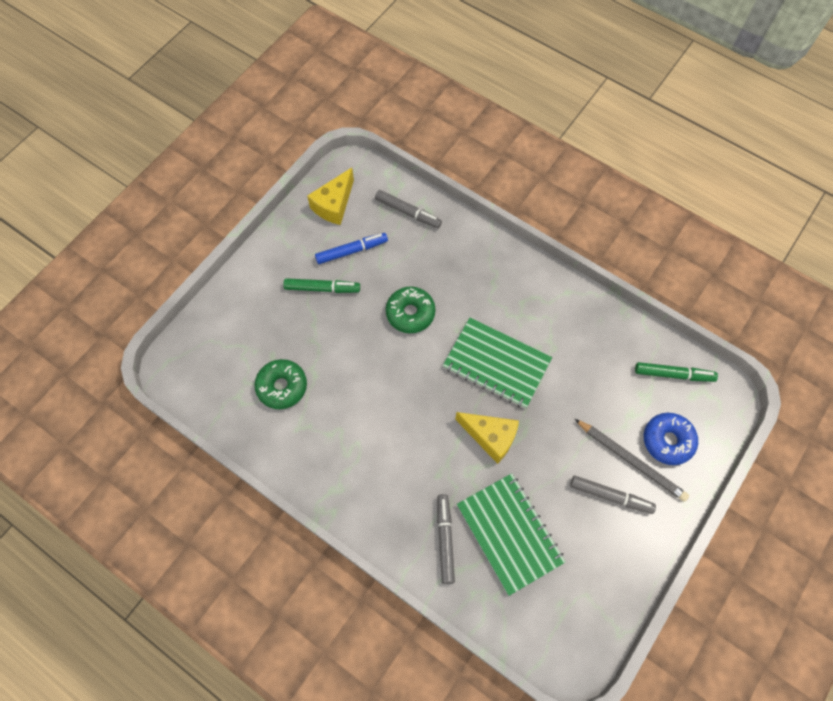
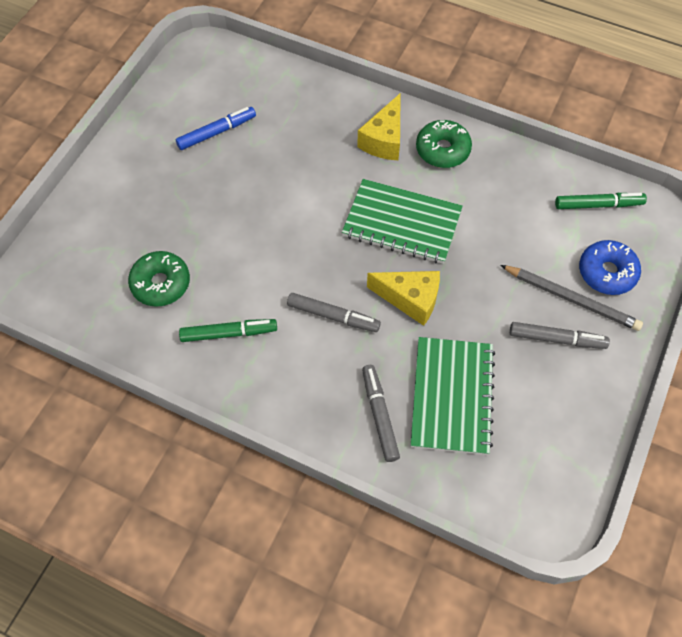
camera: 10 degrees left, 5 degrees down
(322, 288) = (190, 175): green marker -> green marker (229, 333)
(334, 205) = (188, 89): yellow cheese -> yellow cheese (384, 140)
(408, 212) = (273, 85): grey marker -> grey marker (333, 316)
(410, 313) = (295, 186): green donut -> green donut (442, 150)
(509, 533) = (452, 396): green notebook -> green notebook turned 45 degrees clockwise

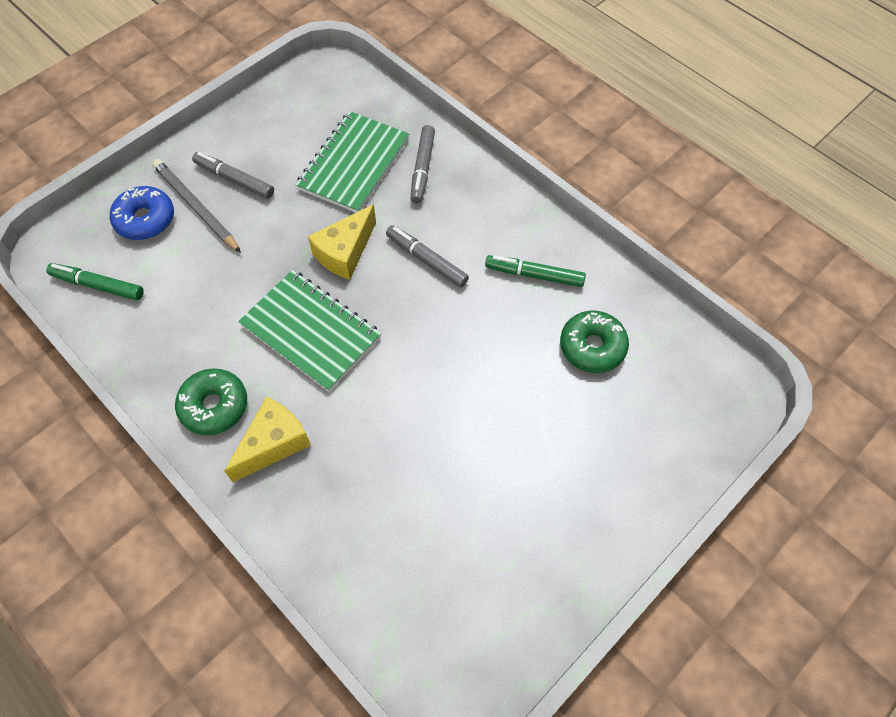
camera: 160 degrees left, 0 degrees up
(217, 132) = (477, 529): blue marker -> none
(410, 299) = (345, 252): yellow cheese -> yellow cheese turned 90 degrees counterclockwise

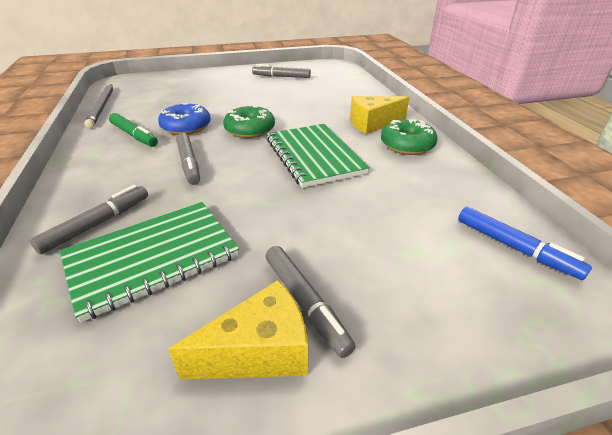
camera: 150 degrees left, 25 degrees down
(98, 285) = (515, 248): green marker -> blue marker
(145, 219) = (450, 300): blue donut -> blue donut (186, 127)
(196, 207) = (374, 287): grey pencil -> grey pencil (102, 107)
(345, 252) = (244, 188): yellow cheese -> yellow cheese (260, 351)
(509, 557) = (281, 77): none -> grey marker
(592, 347) = (155, 106): green donut -> green donut (250, 130)

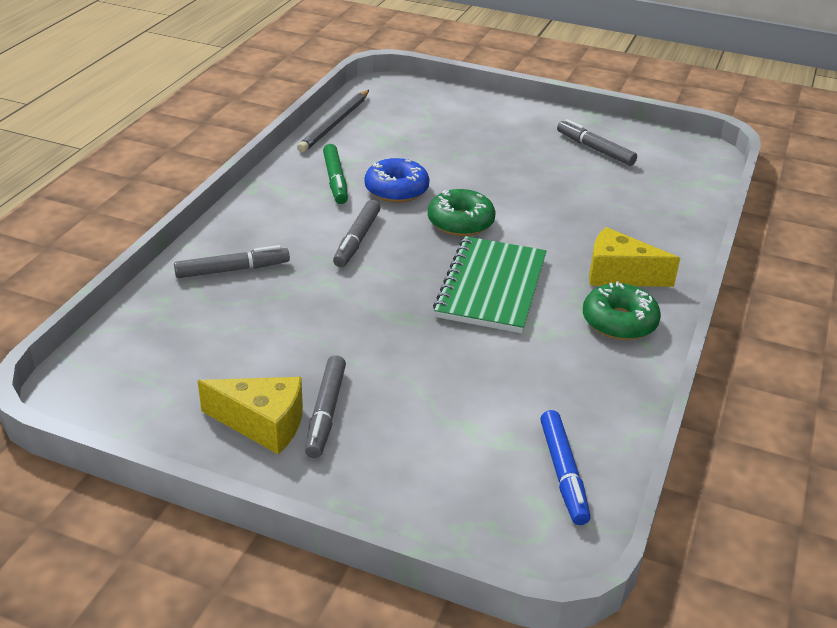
camera: 35 degrees right, 0 degrees up
(152, 258) = (249, 320): green notebook -> none

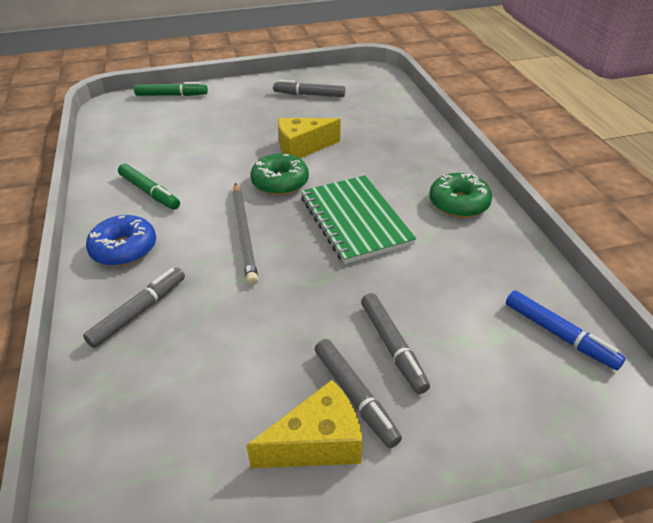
camera: 35 degrees left, 5 degrees up
(335, 124) = (102, 148): grey pencil -> grey pencil (244, 234)
(357, 240) = (218, 232): grey marker -> grey marker (392, 346)
(396, 190) = (206, 179): blue donut -> blue donut (124, 249)
(450, 96) = (172, 95): none -> green marker
(619, 275) = (420, 171): yellow cheese -> yellow cheese (302, 148)

